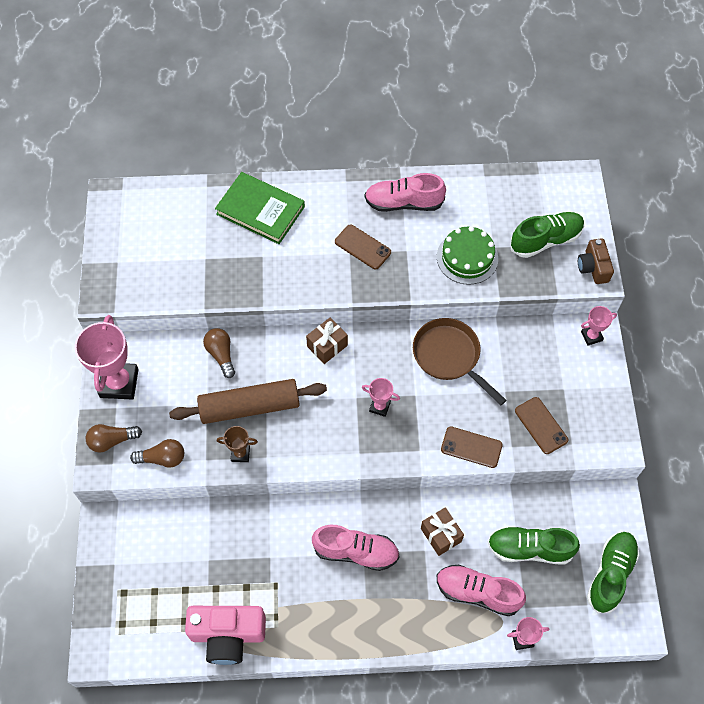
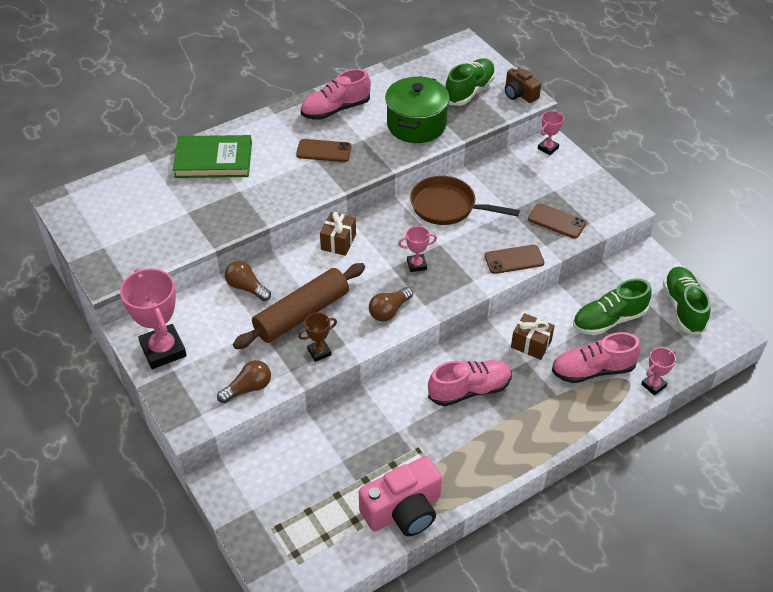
camera: 30 degrees left, 15 degrees down
(112, 441) = (188, 397): brown light bulb -> brown light bulb (389, 311)
(467, 257) = (416, 125): green cake -> green pot

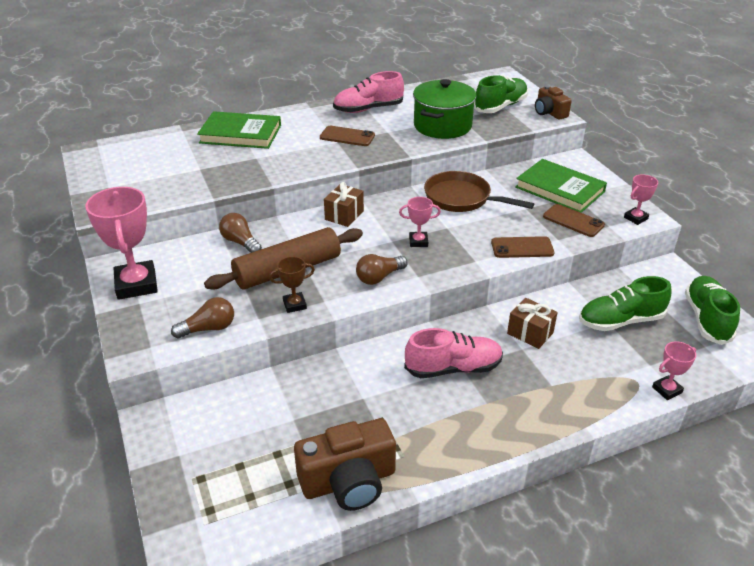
camera: 10 degrees right, 10 degrees down
(403, 510) = (349, 481): pink camera -> brown camera
(539, 183) = (560, 189): none -> green book
(548, 148) = (573, 163): pink trophy -> pink trophy (635, 218)
(592, 370) = (596, 366): pink shoe -> none

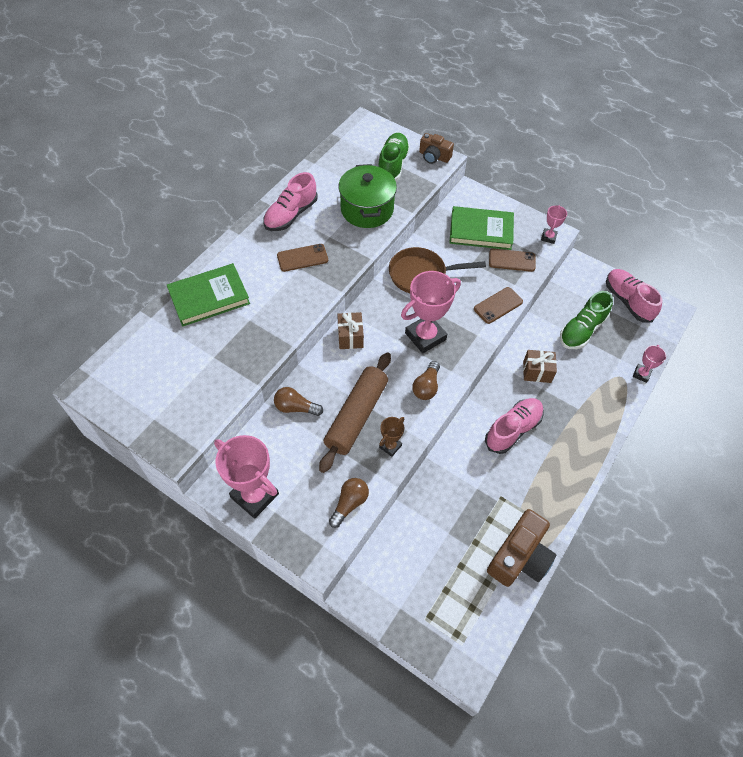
camera: 35 degrees left, 20 degrees up
(418, 241) = (425, 336): pink trophy -> pink trophy, size x2.00
(706, 319) = (627, 301): green shoe -> pink shoe

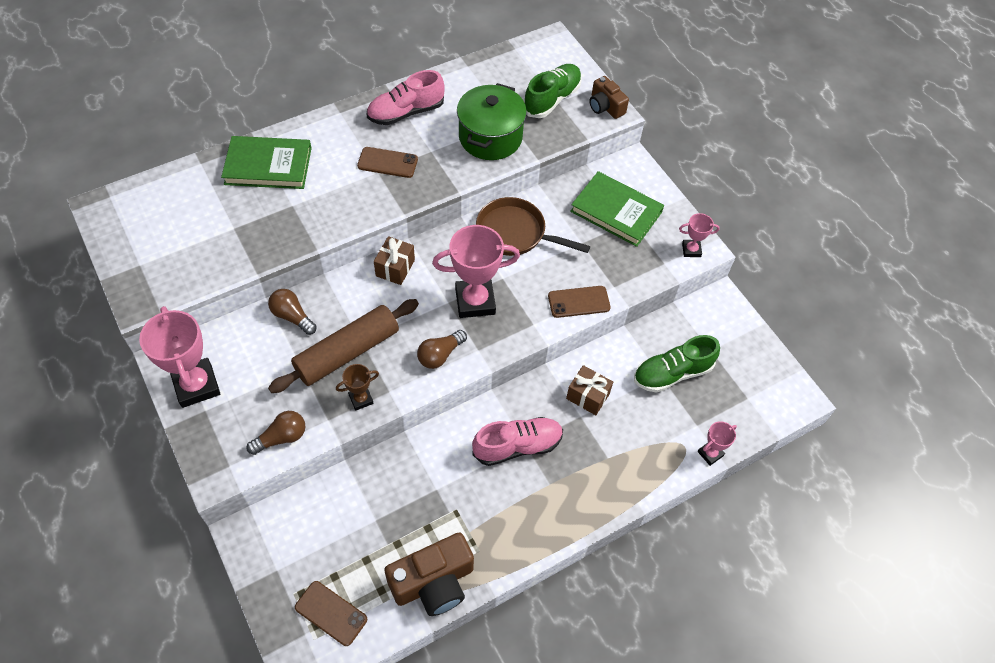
camera: 25 degrees right, 0 degrees up
(512, 260) = (629, 258): brown phone -> brown phone (331, 613)
(548, 237) = (691, 250): pink trophy -> pink trophy turned 45 degrees clockwise
(627, 301) = (752, 364): pink shoe -> none

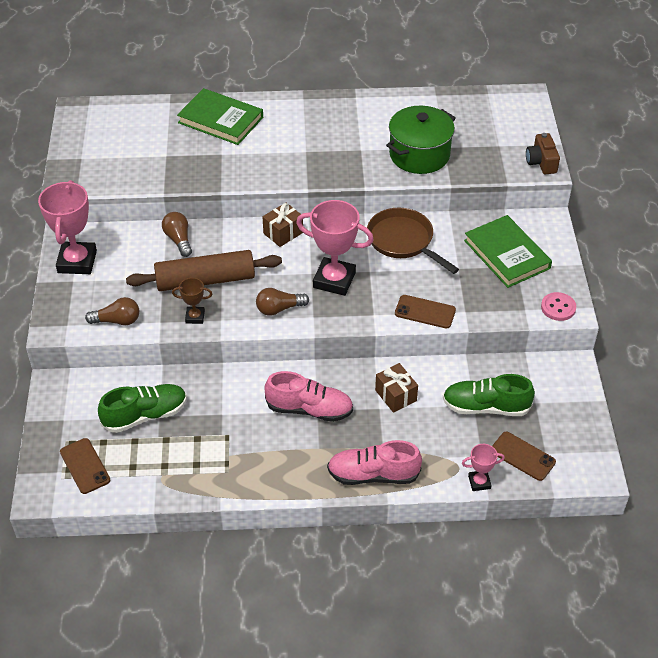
camera: 30 degrees right, 10 degrees down
(387, 162) = (318, 147): brown phone -> brown phone (522, 456)
(406, 112) = (358, 114): pink shoe -> pink shoe (373, 475)
(433, 582) = (177, 479): brown camera -> none
(552, 99) = (495, 142): green shoe -> green shoe (145, 415)
(691, 250) = (558, 307): pink trophy -> pink button

